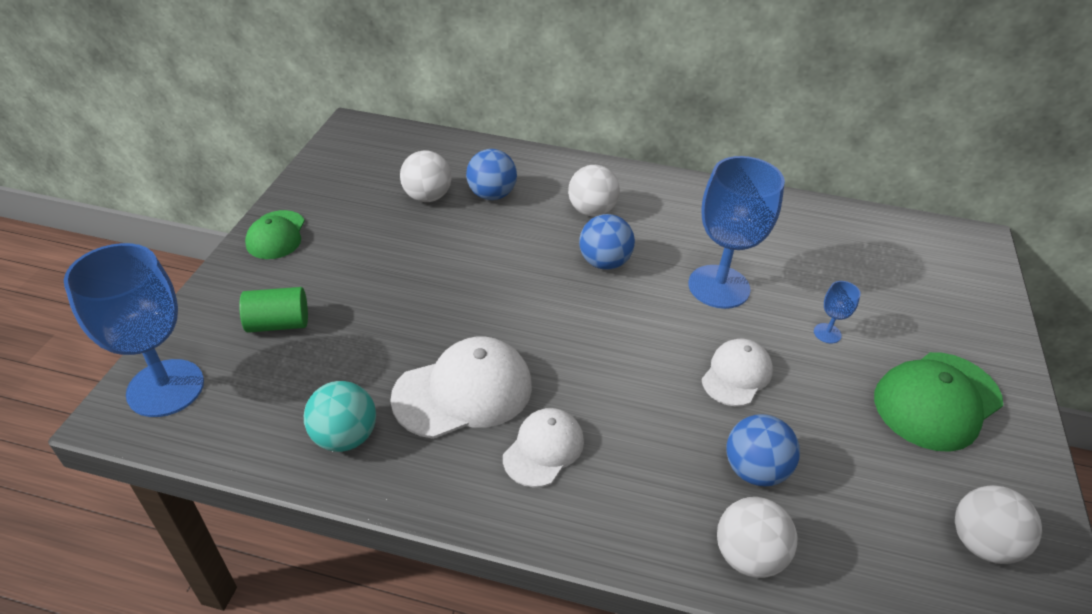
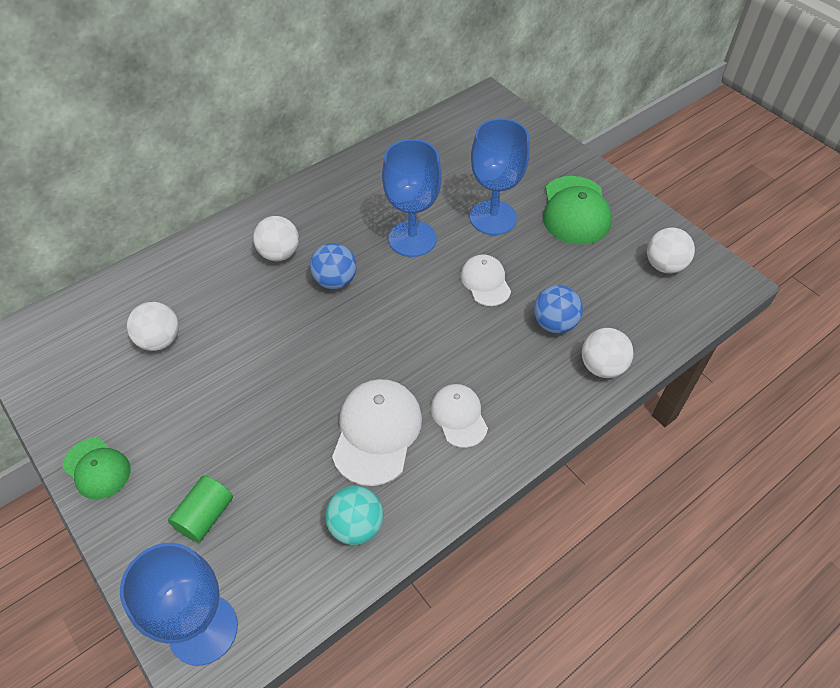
camera: 50 degrees left, 10 degrees up
(491, 195) = (201, 299): blue ball -> none
(827, 333) = (493, 218): blue goblet -> blue goblet, size x2.39

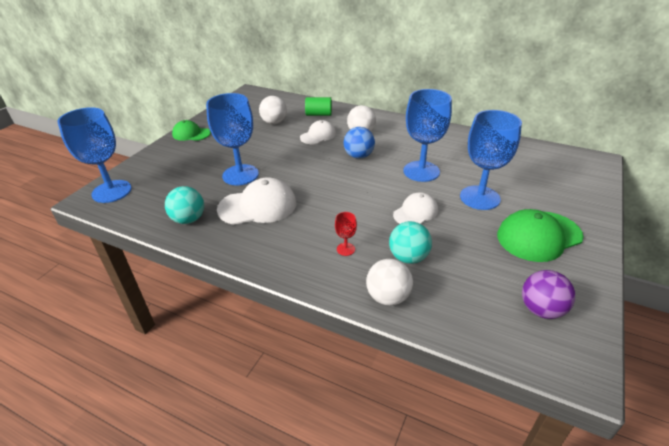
camera: 65 degrees right, 15 degrees down
(97, 468) = (191, 134): green cap -> green cap turned 90 degrees clockwise
(205, 516) = (176, 170): green cylinder -> green cylinder (318, 114)
(284, 431) = (240, 175): none -> blue goblet
(459, 416) = (290, 235): white cap -> white cap (318, 135)
(513, 372) = (345, 249): none -> red goblet
(554, 323) = (408, 257): blue ball -> turquoise ball
(664, 265) = (541, 309): white ball -> purple ball

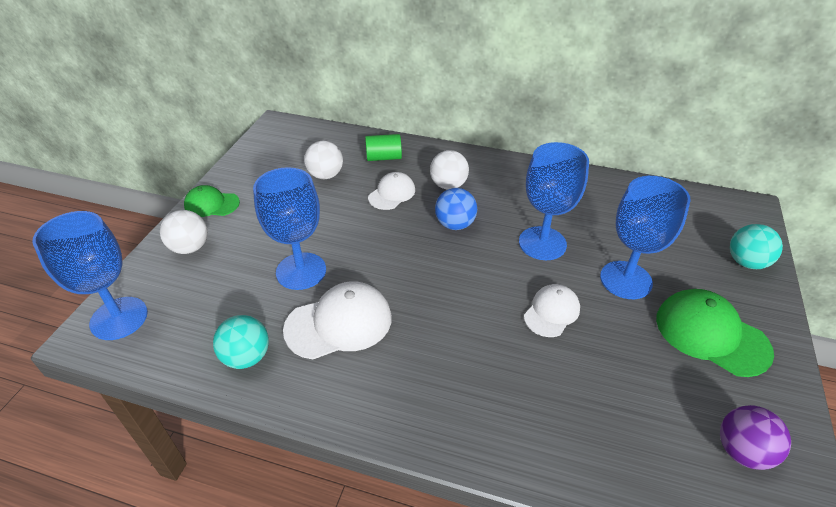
camera: 10 degrees left, 5 degrees up
(345, 249) = (476, 384): red goblet -> none
(388, 297) = (550, 457): white ball -> white ball (190, 247)
(408, 257) = (560, 388): turquoise ball -> turquoise ball (746, 262)
(538, 236) = (711, 334): green cap -> green cap turned 75 degrees clockwise

